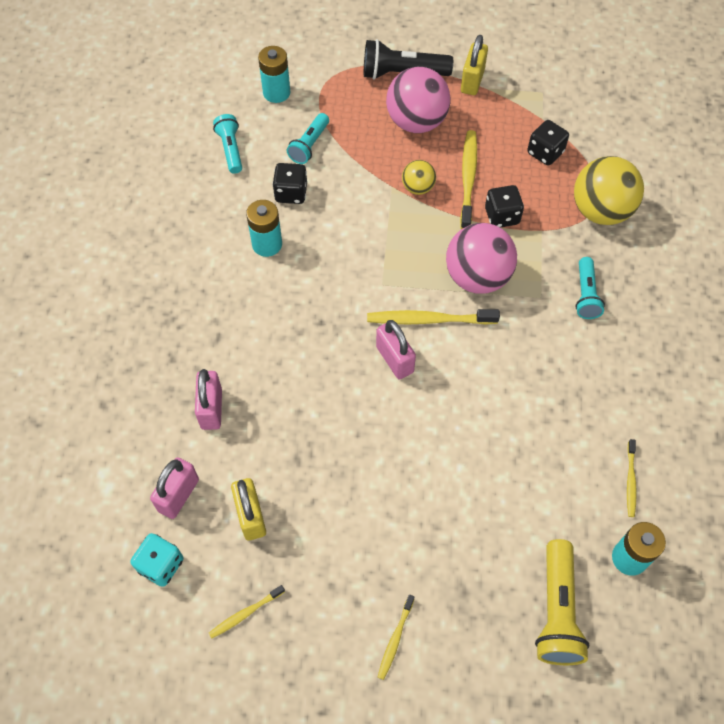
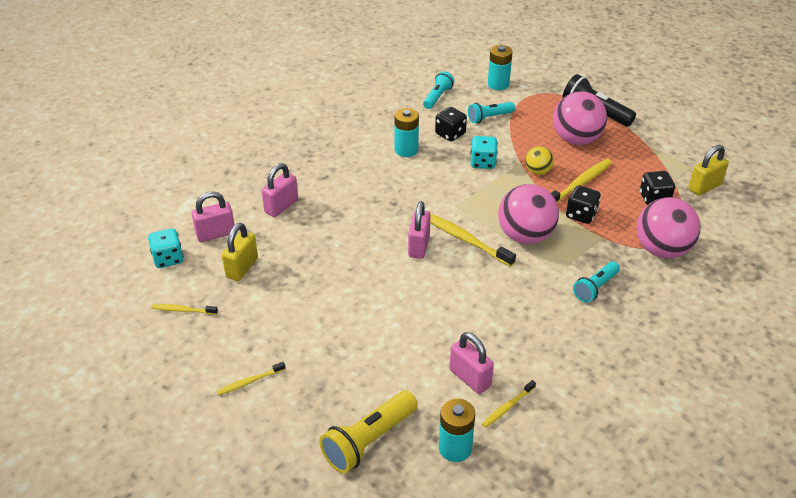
camera: 40 degrees right, 20 degrees down
(357, 210) = (482, 163): none -> turquoise dice
(472, 81) = (642, 138): yellow padlock -> yellow padlock (704, 187)
(575, 475) = (470, 378): none -> pink padlock
(600, 211) = (662, 250): yellow ball -> pink ball

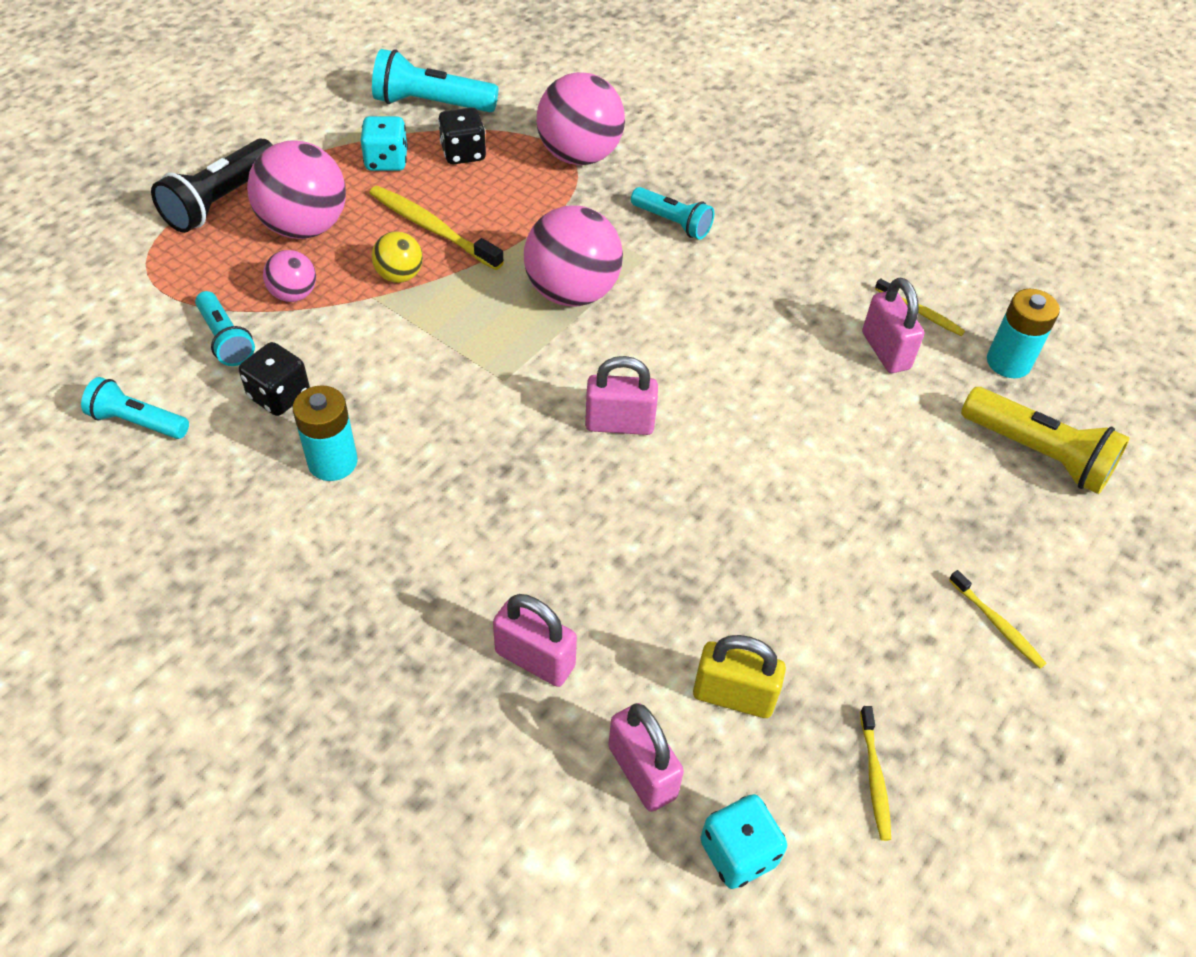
camera: 100 degrees left, 10 degrees up
(465, 239) = (591, 364): yellow toothbrush -> none
(470, 378) = (885, 351): pink padlock -> pink padlock turned 60 degrees counterclockwise
(482, 163) = (374, 346): turquoise dice -> turquoise dice (386, 161)
(498, 84) = (103, 327): turquoise battery -> none
(521, 137) = (294, 294): none -> pink ball
(581, 215) = (511, 230): black dice -> none
(704, 187) = (431, 104): yellow padlock -> turquoise flashlight

